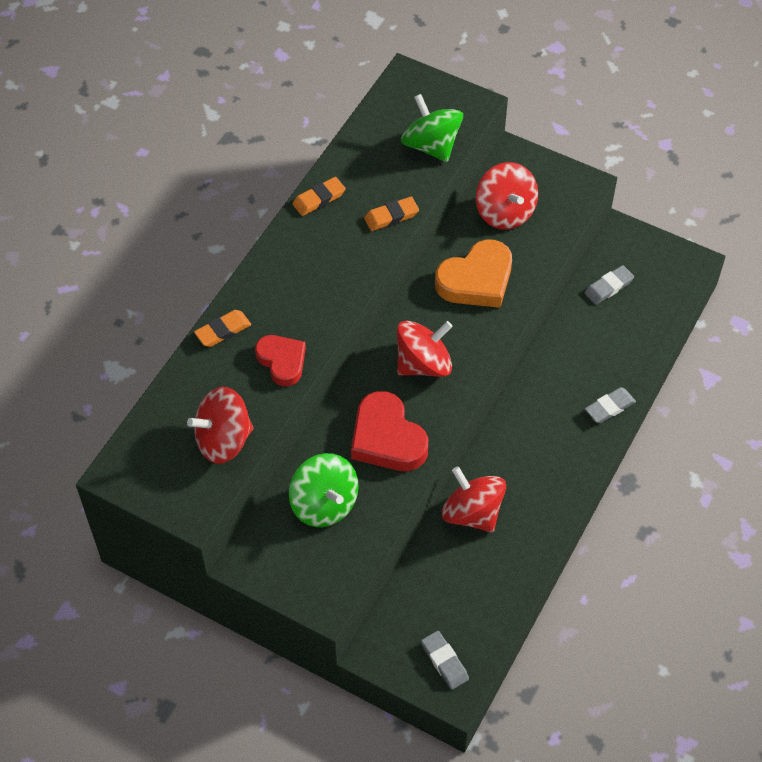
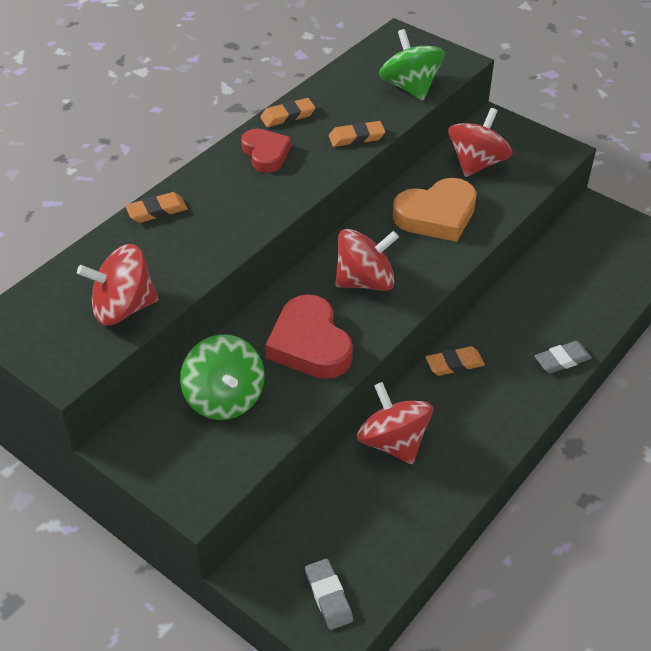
camera: 10 degrees right, 10 degrees down
(282, 361) = (209, 245): red heart -> red heart (266, 154)
(505, 212) = (477, 163): red spinning top -> red spinning top turned 135 degrees counterclockwise
(513, 426) = (454, 364): none -> orange eraser
(608, 287) = (575, 252): grey eraser -> none

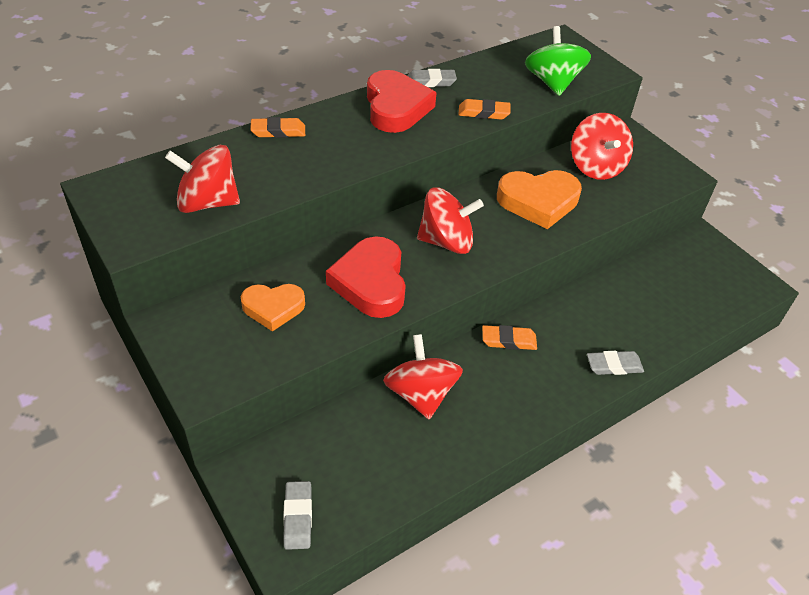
camera: 15 degrees right, 0 degrees up
(225, 398) = (273, 308): green spinning top -> orange heart
(266, 154) = (396, 107): red heart -> red heart, size x1.54
(287, 116) = (430, 81): orange eraser -> grey eraser
(477, 163) = (596, 167): red spinning top -> red spinning top turned 120 degrees clockwise

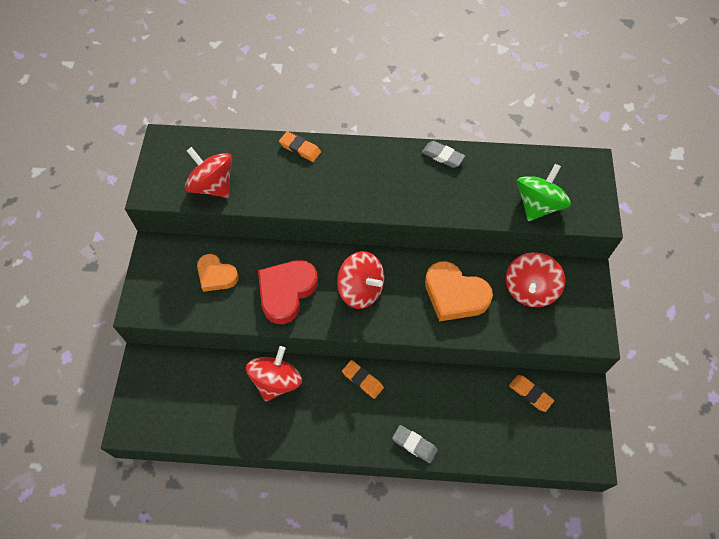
camera: 40 degrees right, 15 degrees up
(298, 517) = (150, 410): grey eraser -> none
(396, 107) = (395, 168): red heart -> none
(483, 113) = (455, 206): orange eraser -> orange eraser (530, 394)

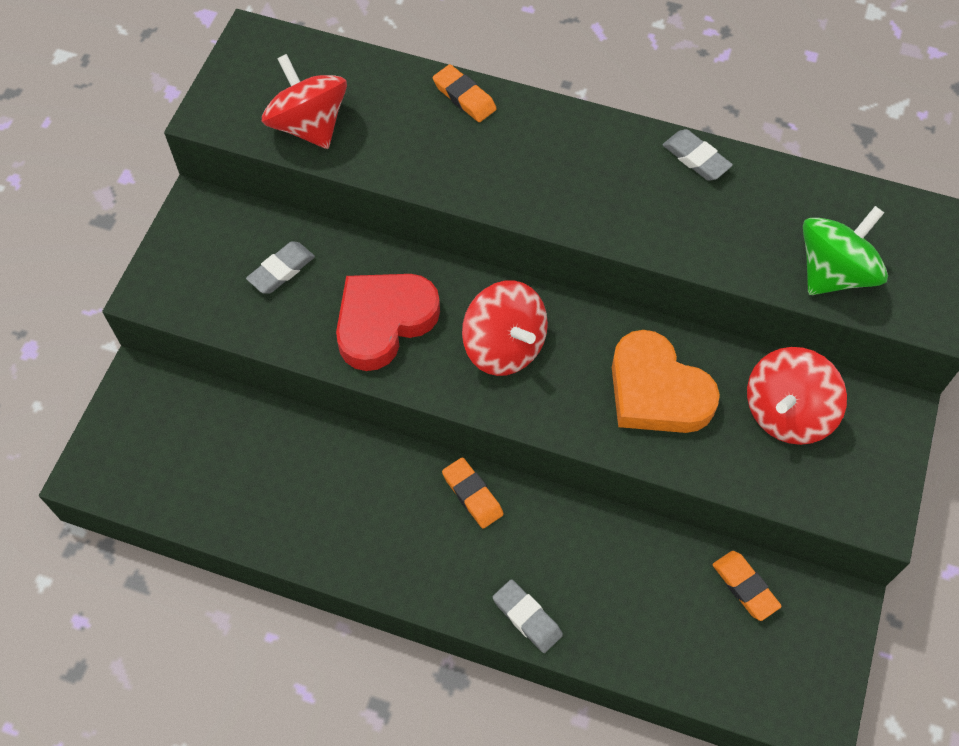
camera: 15 degrees right, 0 degrees up
(216, 275) = (281, 270): orange heart -> grey eraser
(276, 381) = (334, 461): red spinning top -> none

